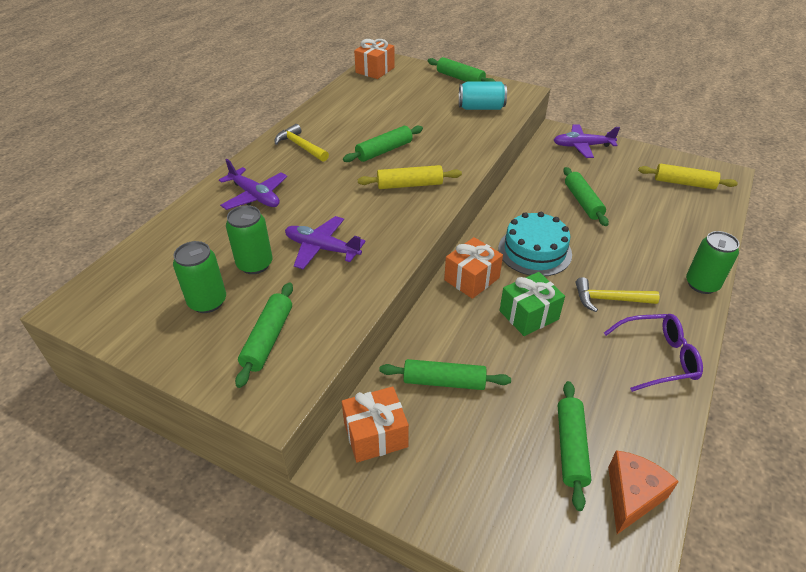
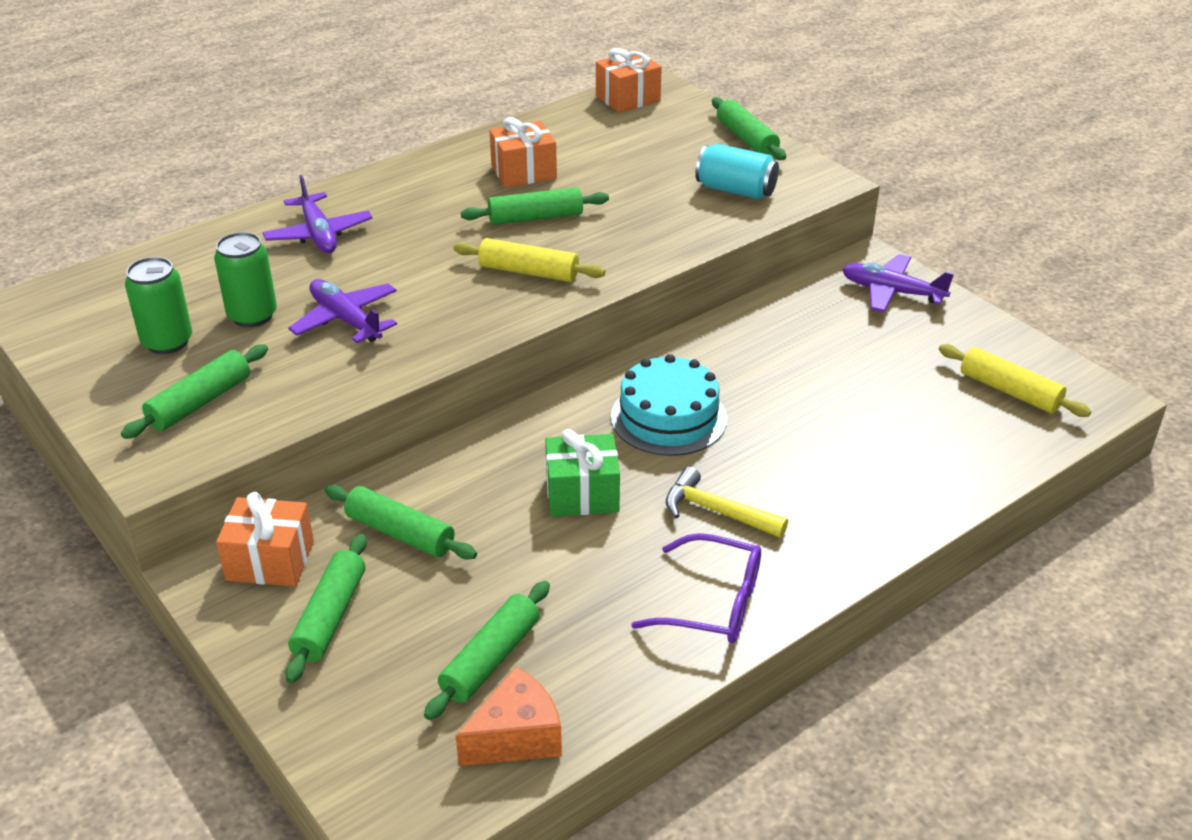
camera: 25 degrees right, 5 degrees down
(300, 146) = (429, 184): yellow hammer -> none
(471, 279) = (545, 426): orange gift -> orange gift (523, 172)
(582, 202) = (809, 372): green rolling pin -> green rolling pin (330, 616)
(702, 284) = (881, 536): green can -> none

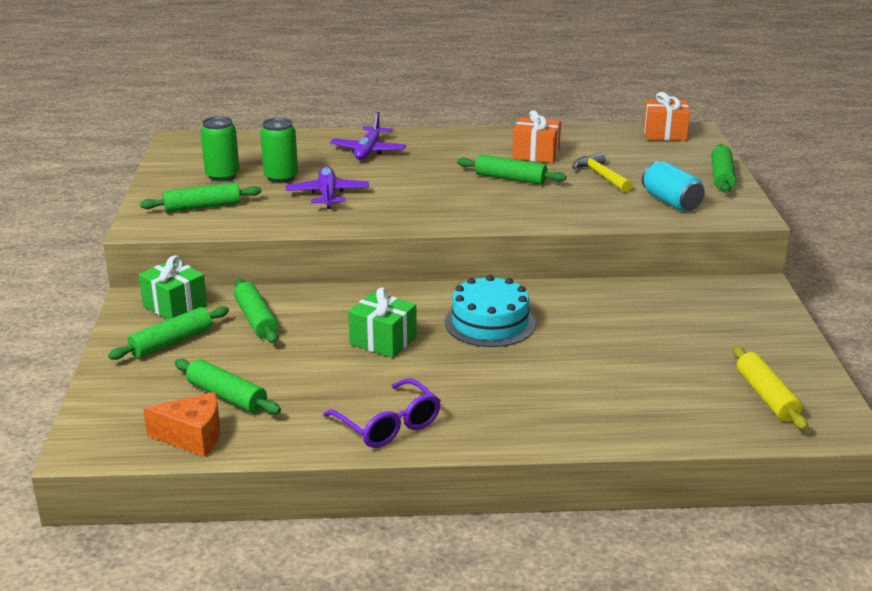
camera: 35 degrees right, 10 degrees down
(270, 561) = (175, 306): orange gift -> green gift
(491, 659) = (226, 396): green rolling pin -> green rolling pin turned 60 degrees clockwise
(529, 272) = (467, 204): yellow rolling pin -> none
(716, 511) = (455, 381): yellow hammer -> yellow hammer (601, 175)
(891, 292) = (751, 310): purple plane -> none

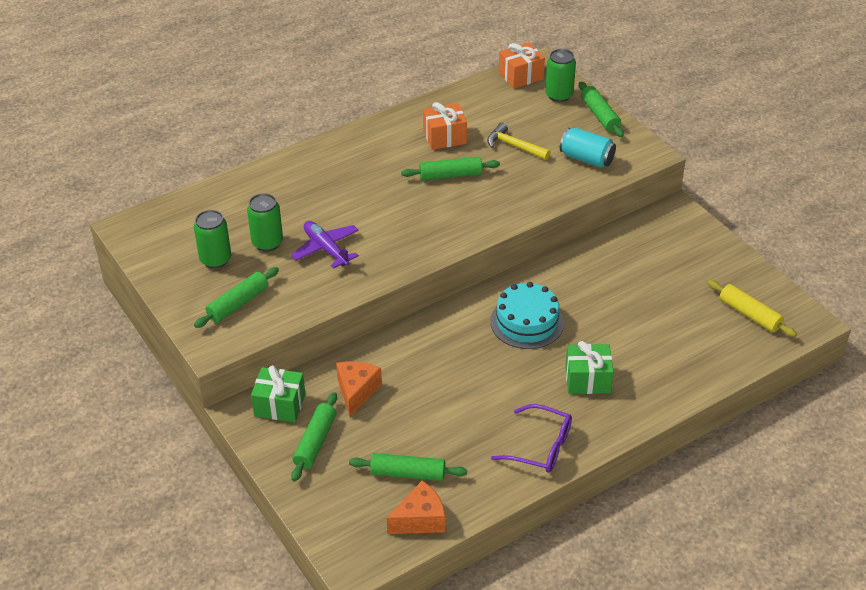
camera: 30 degrees left, 15 degrees up
(256, 320) = (356, 392): green rolling pin -> orange cheese
(368, 151) = (308, 182): purple plane -> none
(383, 341) = (468, 372): green gift -> green gift (587, 379)
(691, 154) = (559, 95): none -> green can

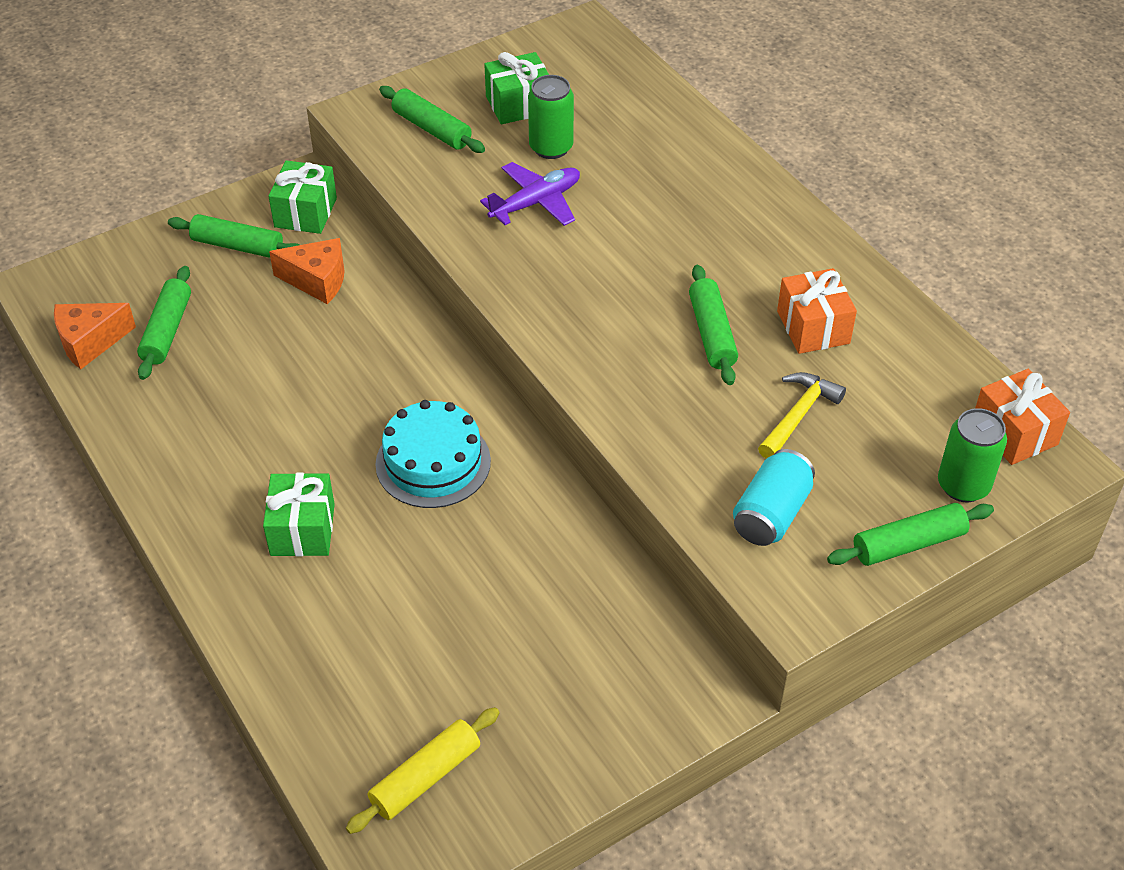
camera: 90 degrees right, 5 degrees up
(215, 259) = (518, 104): green can -> green gift
(420, 519) = (90, 342): orange cheese -> orange cheese turned 90 degrees clockwise
(541, 447) = (181, 467): purple glasses -> none

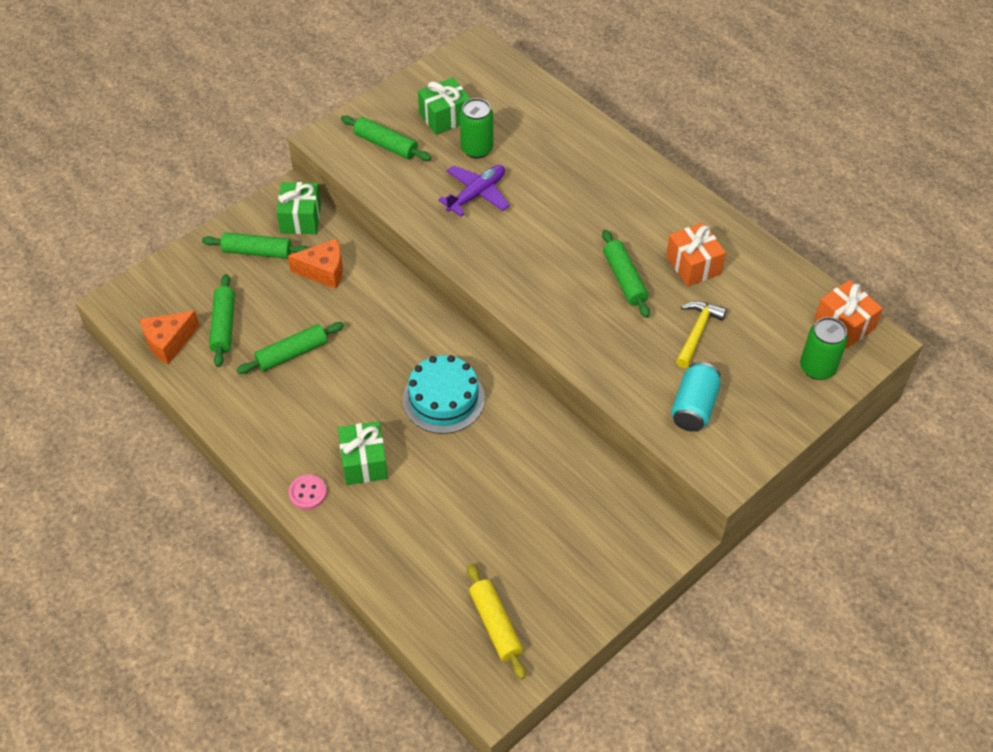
camera: 10 degrees left, 5 degrees up
(215, 558) = (307, 493): none -> pink button
(425, 777) = (495, 625): yellow rolling pin -> yellow rolling pin turned 60 degrees counterclockwise
(908, 544) = (789, 415): green rolling pin -> green rolling pin (292, 354)

